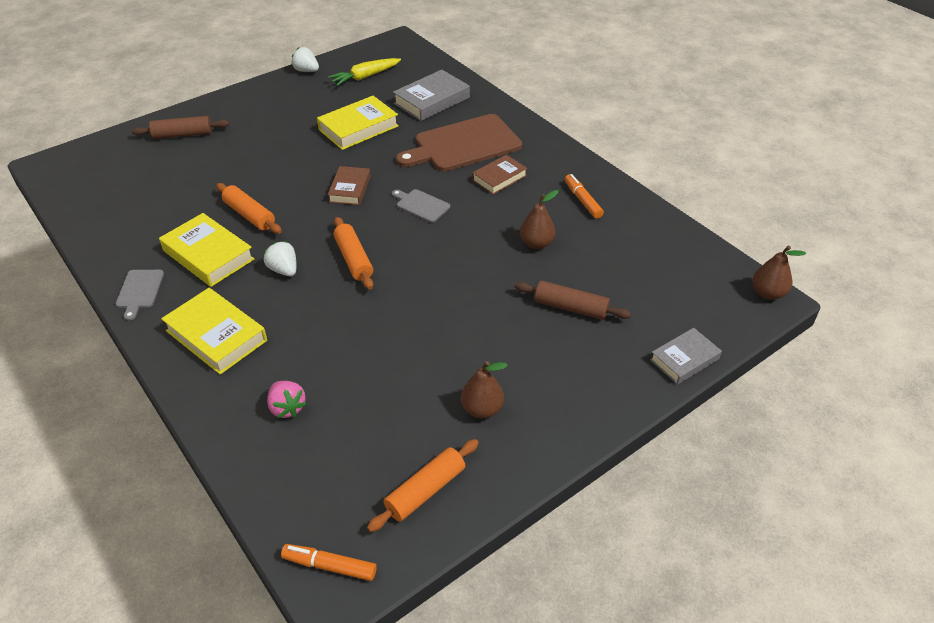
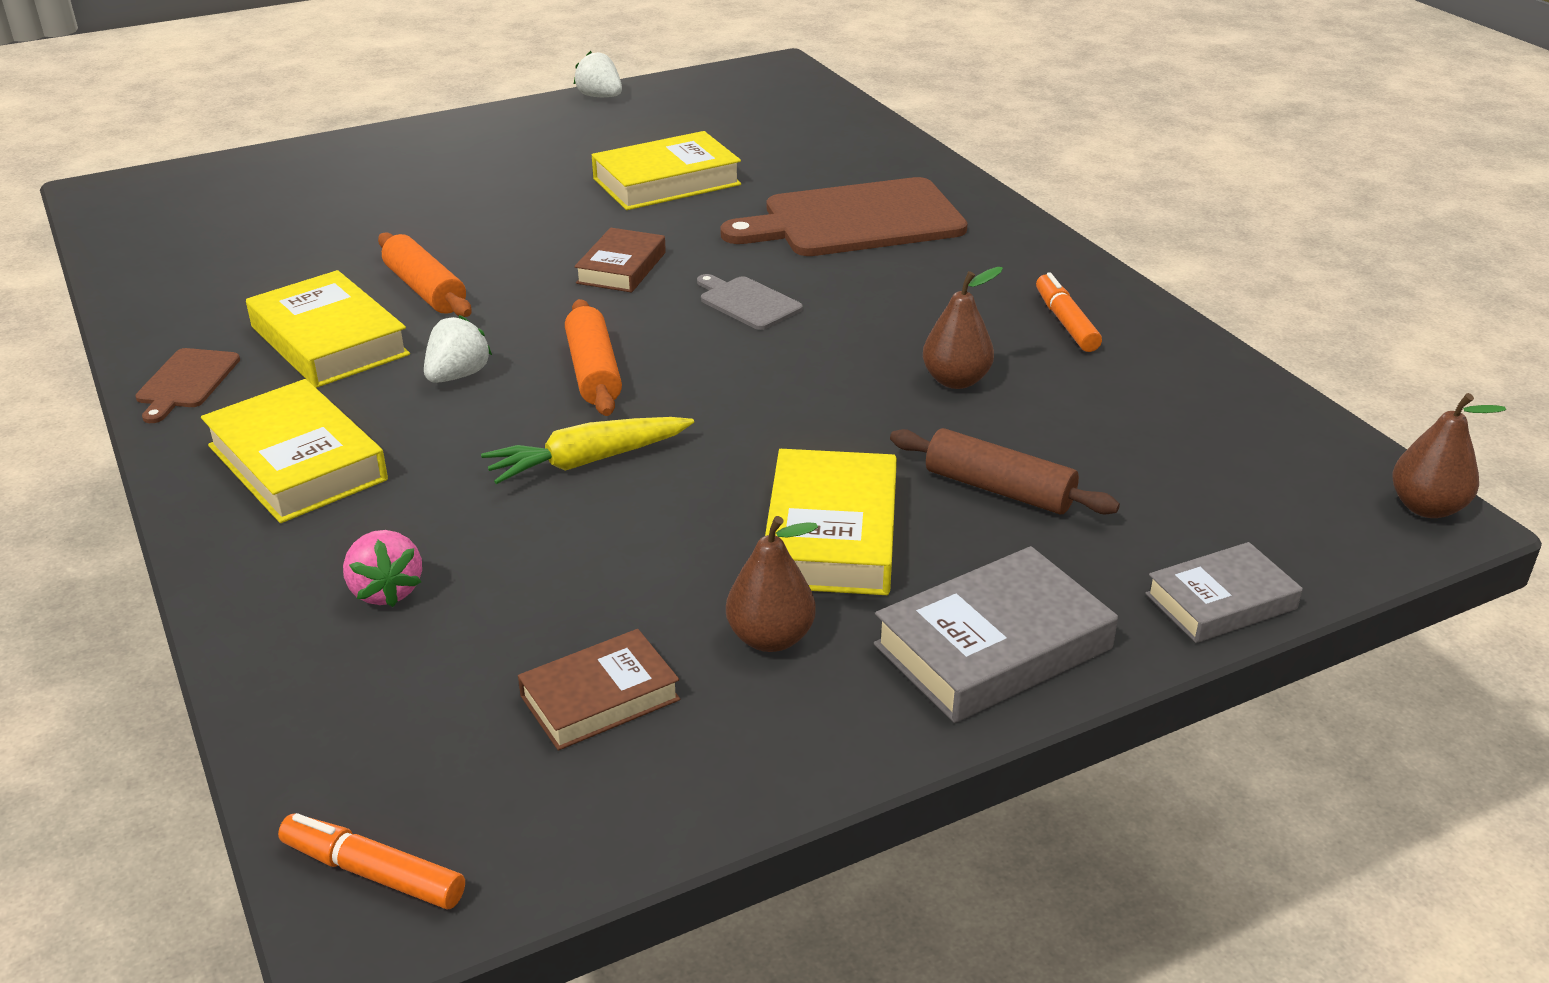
camera: 10 degrees right, 10 degrees down
(139, 291) = (186, 382): grey cutting board -> brown cutting board
(182, 135) = (351, 168): brown rolling pin -> none
(284, 270) = (458, 375): white strawberry -> white strawberry turned 60 degrees clockwise
(365, 77) = (702, 112): yellow carrot -> yellow carrot (587, 461)
(425, 491) = (612, 765): orange rolling pin -> none
(431, 100) = (814, 153): grey book -> grey book (993, 646)
(496, 345) = (831, 534): none -> yellow book
(499, 178) = (910, 275): brown book -> brown book (600, 698)

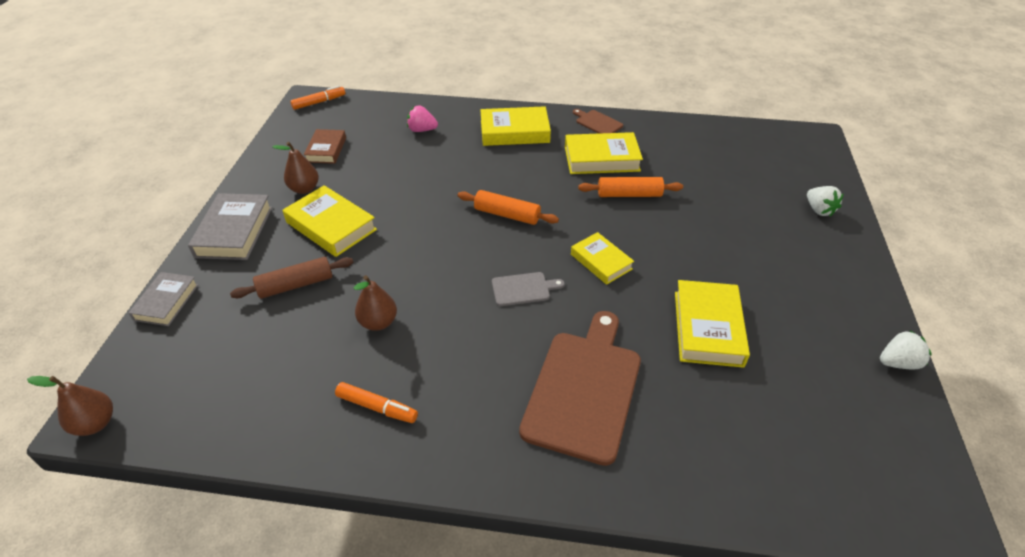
camera: 125 degrees right, 10 degrees up
(458, 375) = (540, 180): white strawberry -> white strawberry (819, 210)
(587, 461) = (444, 189): yellow carrot -> none
(621, 268) = (601, 261): brown book -> yellow book

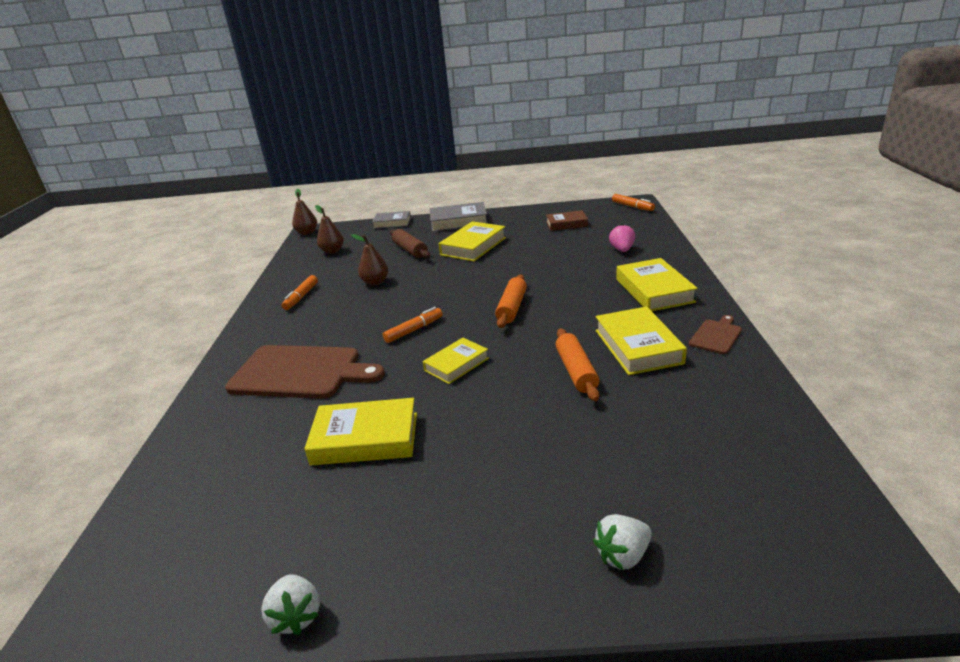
camera: 85 degrees right, 15 degrees down
(304, 189) = (513, 229): brown pear -> brown pear (332, 251)
(523, 289) = (414, 330): grey cutting board -> orange marker

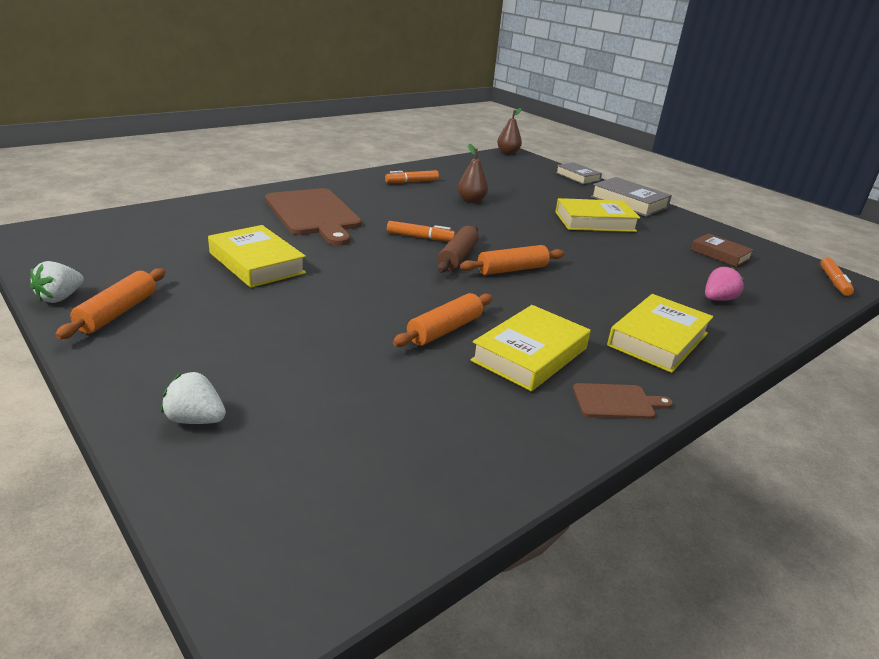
camera: 45 degrees right, 0 degrees up
(332, 251) = (494, 170): brown pear -> none
(378, 570) = (117, 312): none -> orange rolling pin
(410, 250) = (543, 198): brown rolling pin -> brown rolling pin (457, 257)
(456, 364) = (390, 270): yellow book -> none

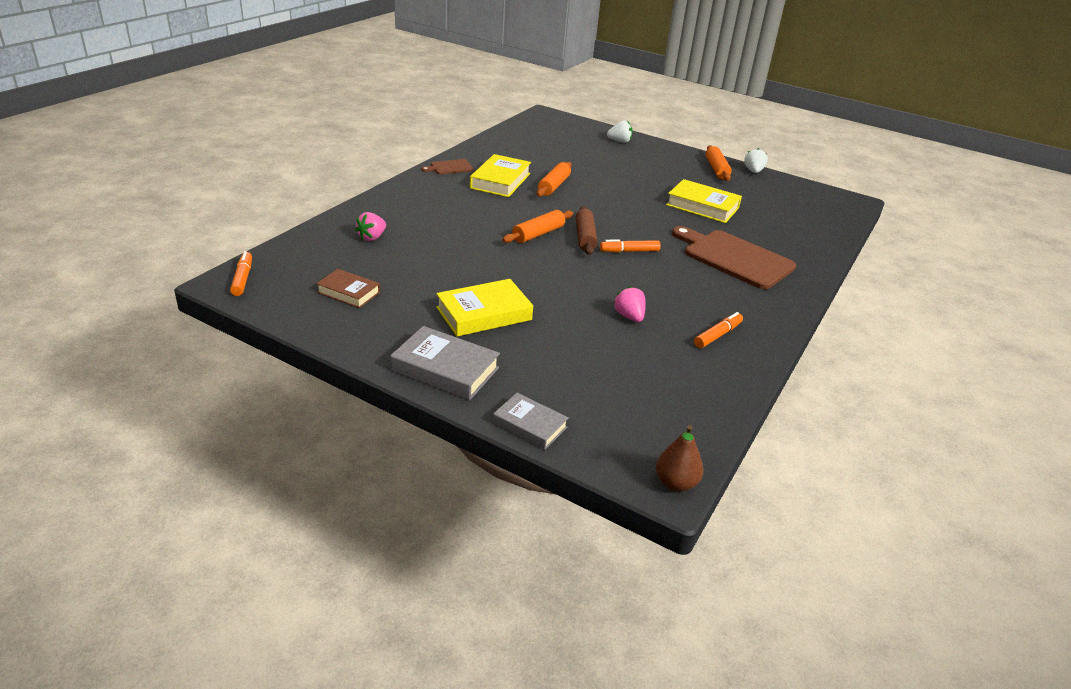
camera: 160 degrees right, 5 degrees up
(471, 200) = (629, 316): brown pear -> pink strawberry
(658, 339) = (424, 200): yellow book -> none

